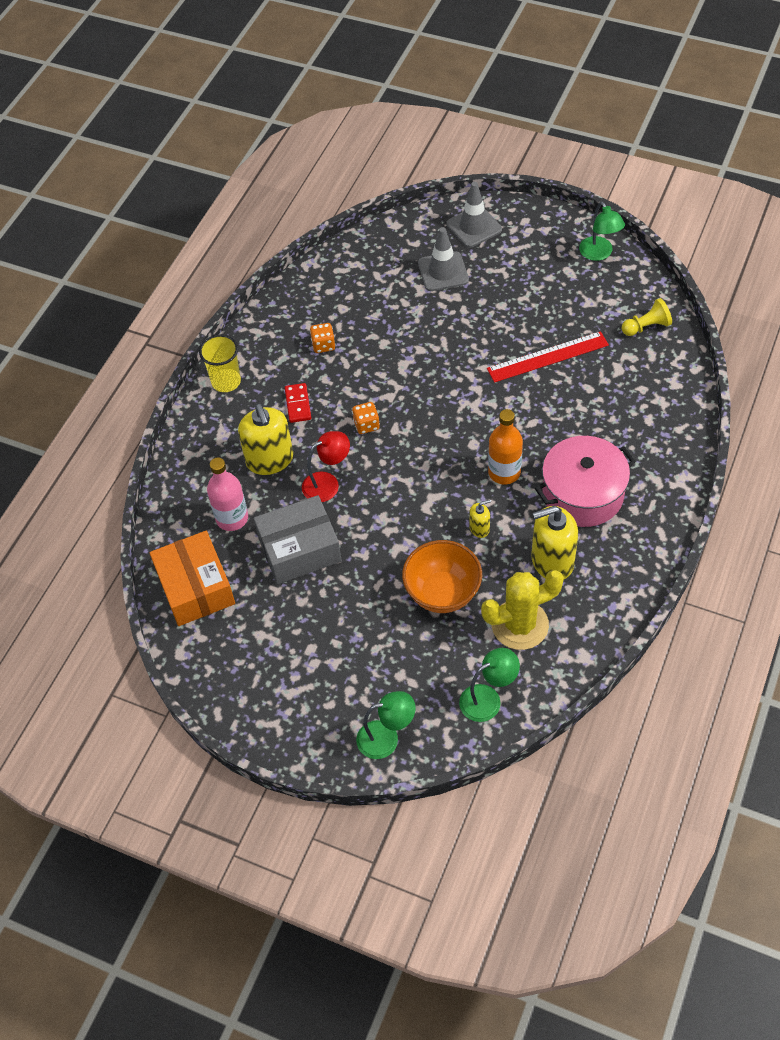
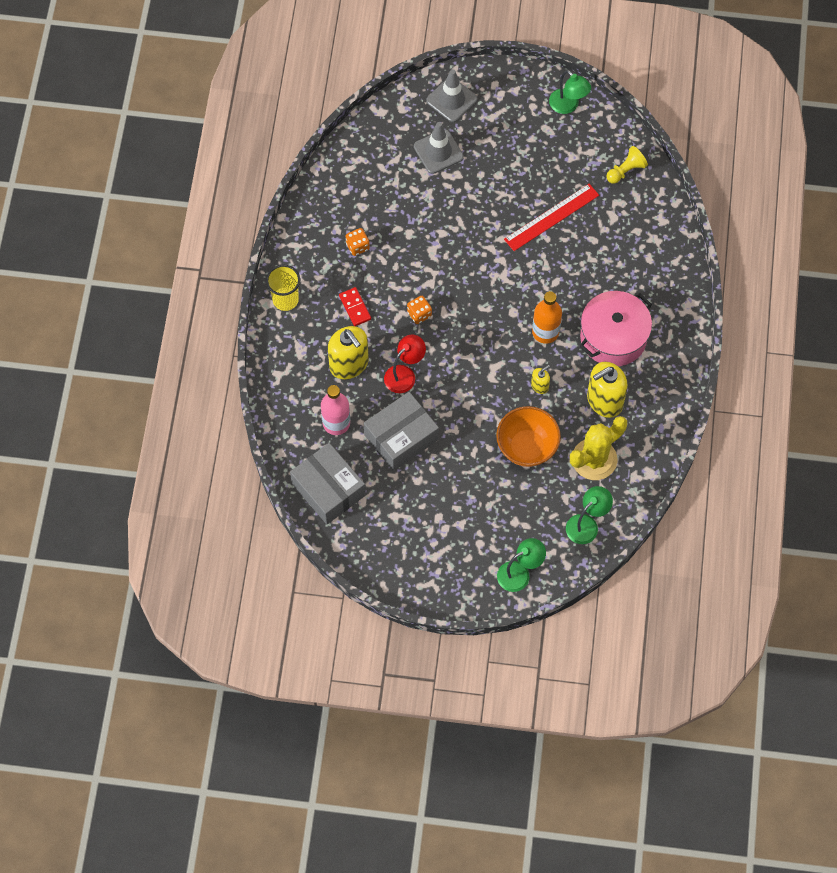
camera: 20 degrees left, 10 degrees up
(196, 587) = (328, 489): orange box -> grey box

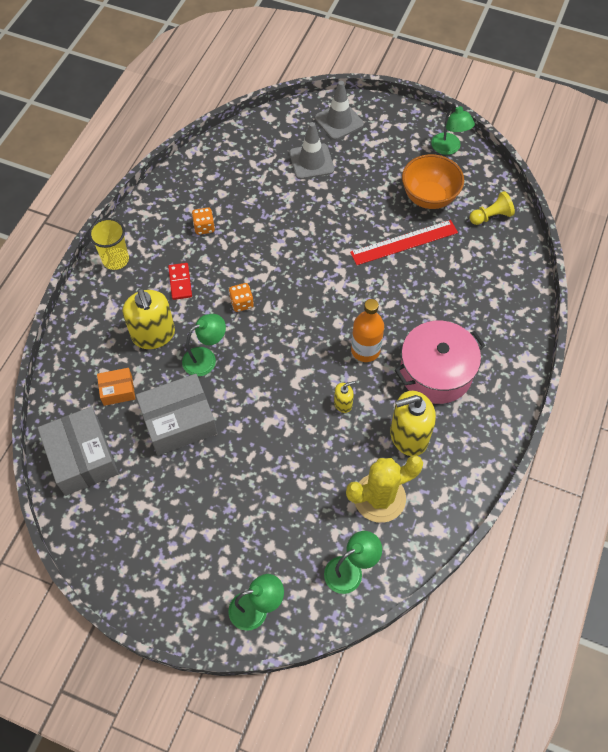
camera: 15 degrees right, 5 degrees down
(336, 423) = (118, 390): pink bottle -> orange box
(404, 374) = (206, 358): red lamp -> green lamp
(527, 447) = (309, 466): orange bowl -> orange bowl (429, 197)

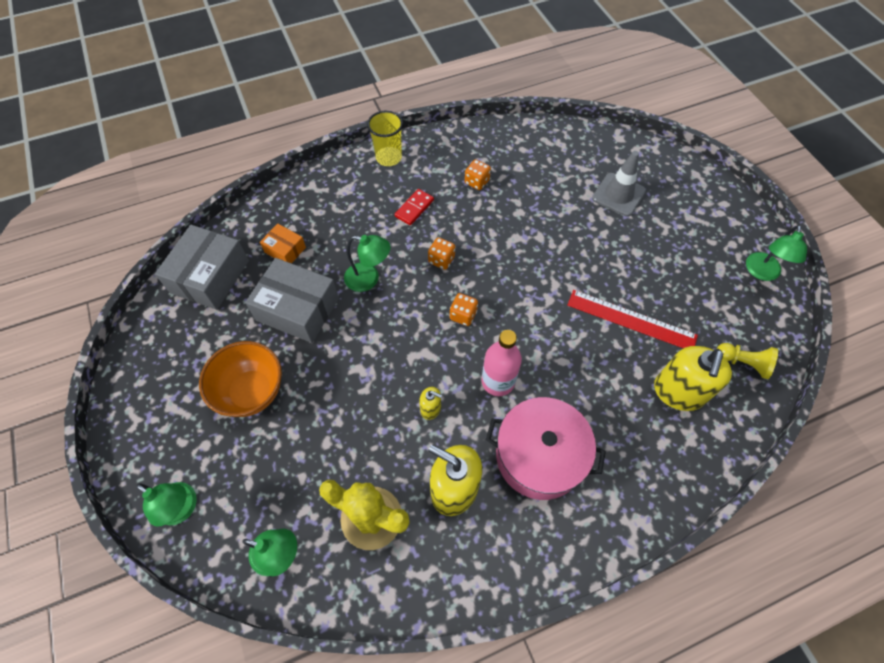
camera: 45 degrees right, 0 degrees up
(153, 334) = (353, 231): yellow soap dispenser -> yellow soap dispenser (678, 392)
(298, 328) = (463, 315): none -> orange dice
(339, 121) = (678, 180): grey traffic cone -> none
(365, 350) = (498, 381): orange bottle -> pink bottle
(429, 197) = (696, 300): orange bowl -> orange bowl (252, 392)

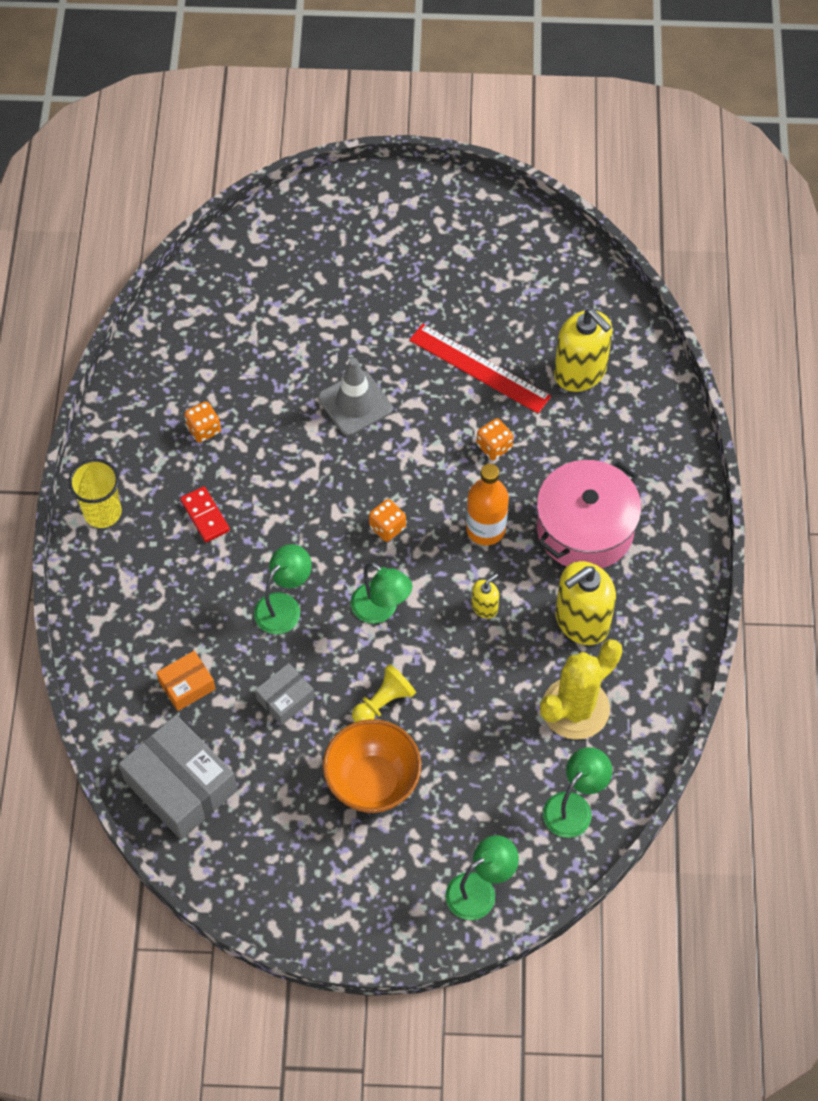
camera: 65 degrees left, 0 degrees up
(297, 309) = (285, 699): grey box -> grey box, size x0.52
(441, 260) = (300, 518): orange dice -> orange dice (494, 446)
(498, 381) = (485, 529): pink bottle -> orange bottle
(618, 195) = (311, 291): grey traffic cone -> grey traffic cone (355, 403)
(631, 320) = (479, 368): red ruler -> red ruler turned 75 degrees clockwise
(743, 363) = (578, 297): yellow pawn -> yellow pawn (383, 702)
(762, 273) = (488, 217): green lamp -> green lamp (381, 610)

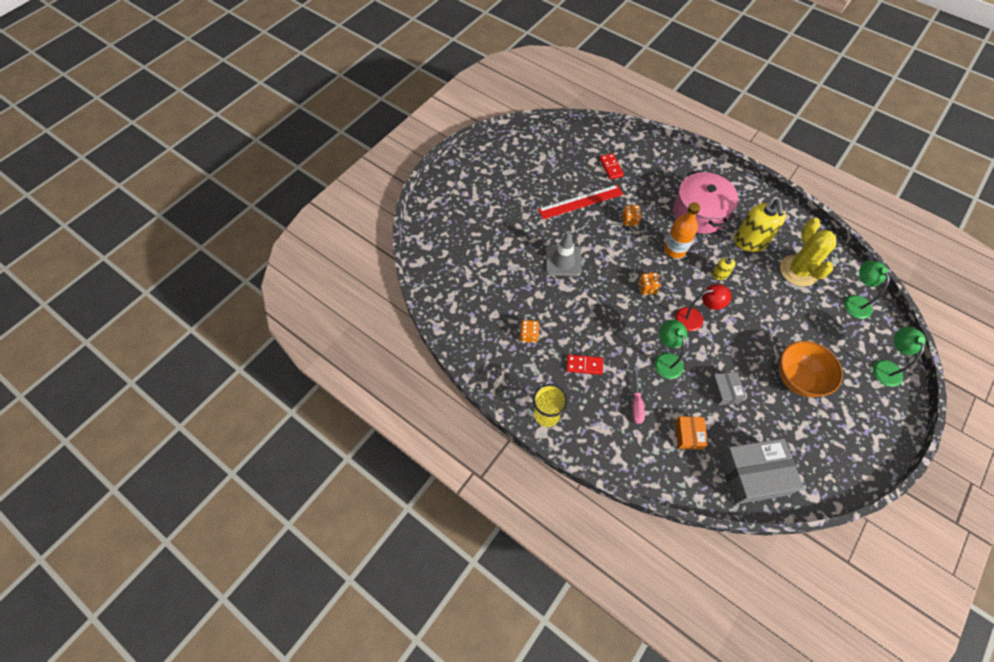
camera: 55 degrees left, 0 degrees up
(190, 604) = (636, 404): none -> pink screwdriver
(381, 610) = (695, 318): green lamp -> red lamp
(383, 702) = (751, 347): yellow pawn -> none
(580, 371) = (611, 167): yellow soap dispenser -> red domino

